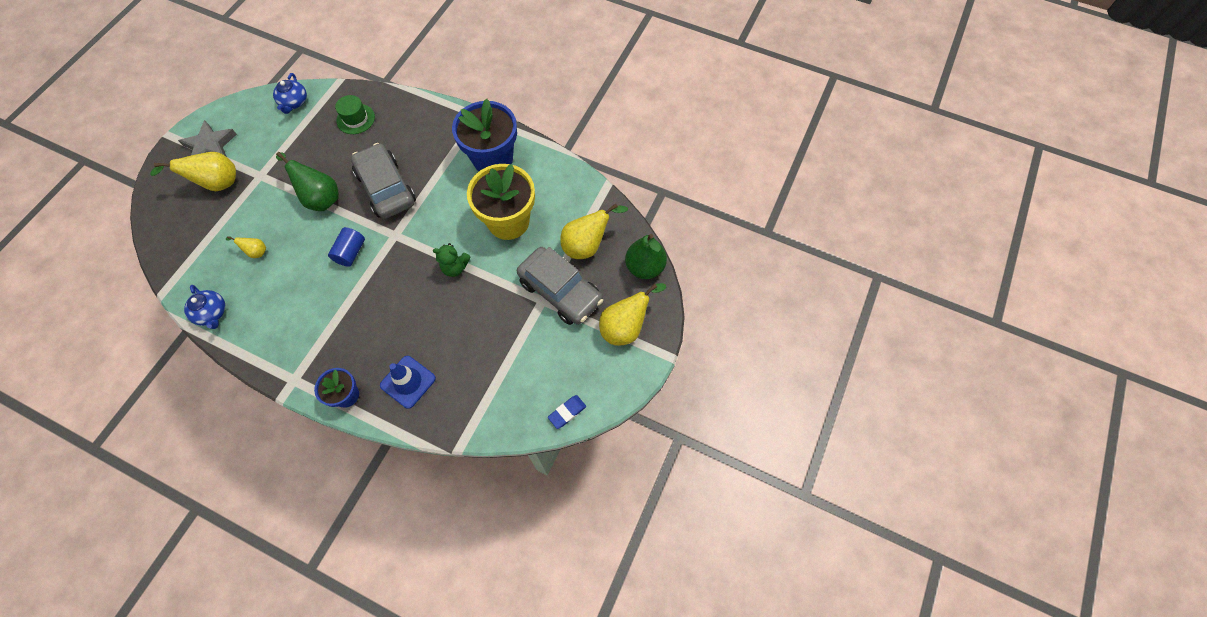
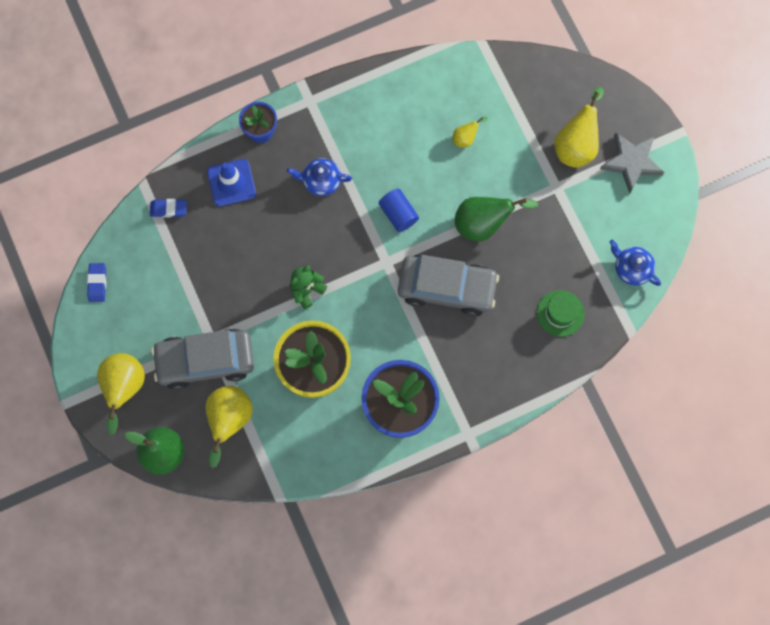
camera: 130 degrees right, 10 degrees up
(212, 313) = (428, 73): blue teapot -> blue teapot (321, 181)
(465, 410) = (168, 209): none -> blue eraser

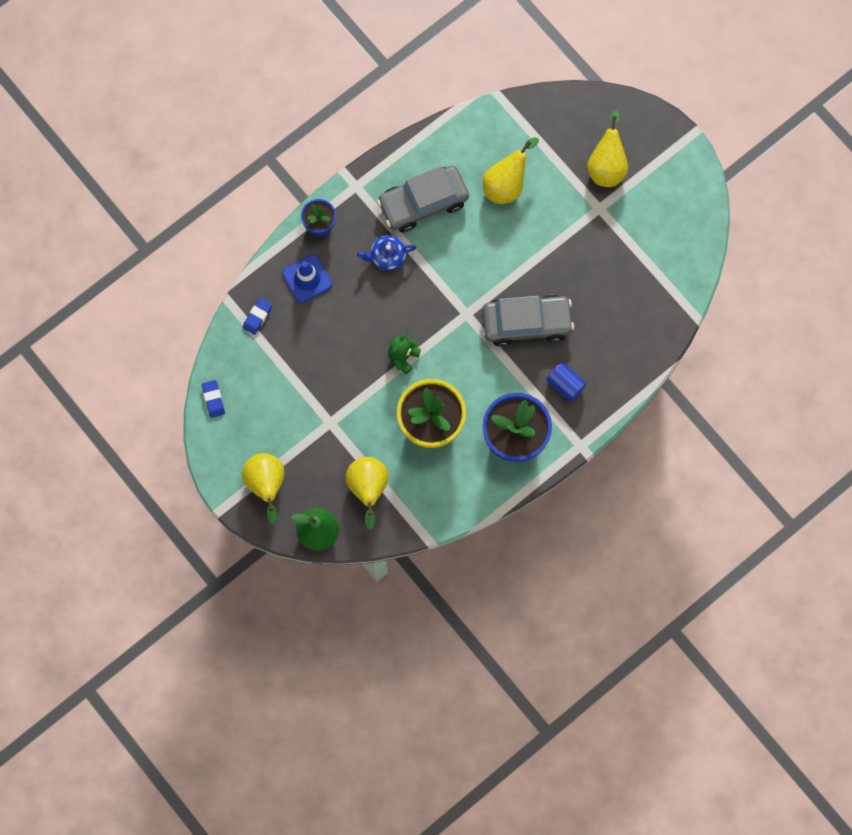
camera: 15 degrees left, 0 degrees up
(168, 209) = (257, 317): blue eraser -> blue eraser turned 45 degrees counterclockwise
(205, 361) = (331, 443): grey car -> grey car (423, 203)
(398, 214) = (465, 268): blue cylinder -> blue cylinder (565, 384)
(466, 138) = (506, 185): yellow pear -> yellow pear, size x2.00
(483, 224) = (543, 258): green pear -> none
(560, 313) = (632, 319): green hat -> none
(631, 162) = (659, 169): grey star -> none
(631, 268) = (684, 264): blue teapot -> none

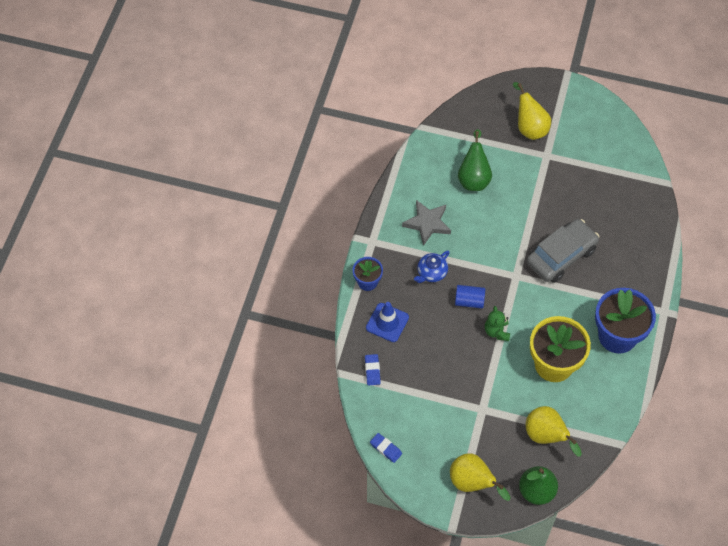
camera: 35 degrees left, 15 degrees down
(423, 203) = (427, 223): grey car -> grey star
(506, 185) = (474, 178): yellow pear -> green pear
(565, 384) = (620, 278): blue cylinder -> blue cylinder (469, 301)

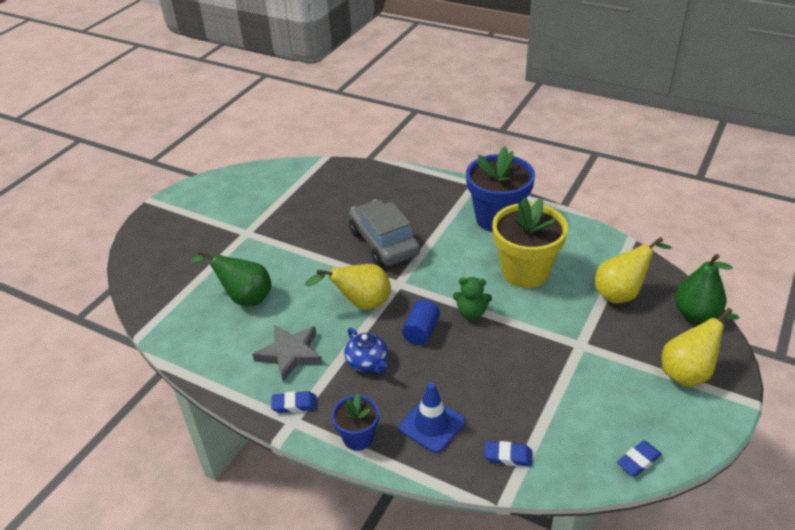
camera: 75 degrees left, 20 degrees down
(385, 238) = (294, 404): none -> blue eraser
(529, 127) = (201, 239): yellow pear -> yellow pear (361, 304)

